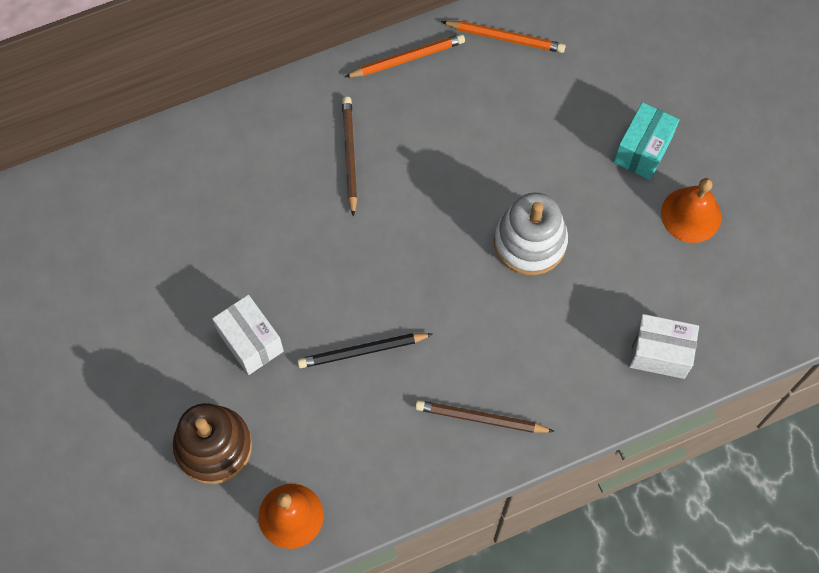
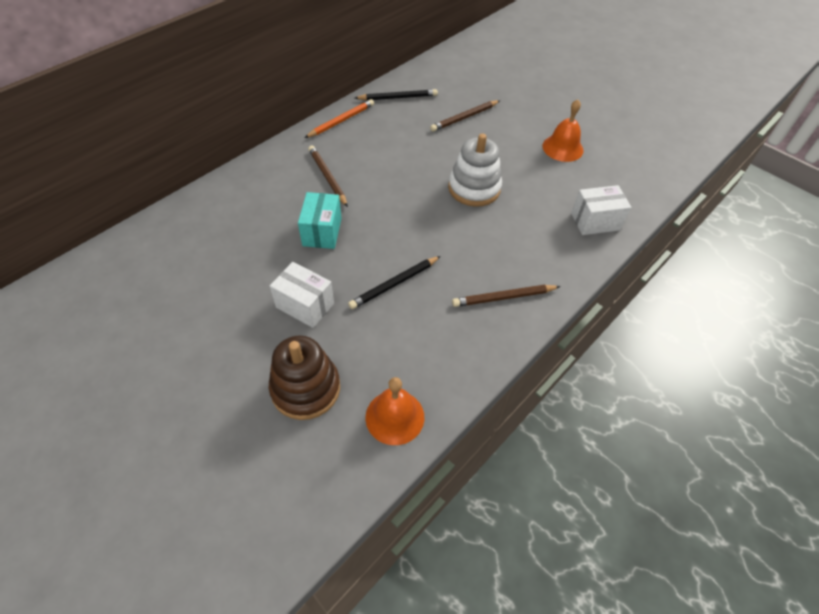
camera: 25 degrees left, 15 degrees down
(505, 38) = (398, 97): orange pencil -> black pencil
(581, 110) = (464, 118): none -> brown pencil
(642, 150) = (513, 126): turquoise box -> turquoise box (322, 232)

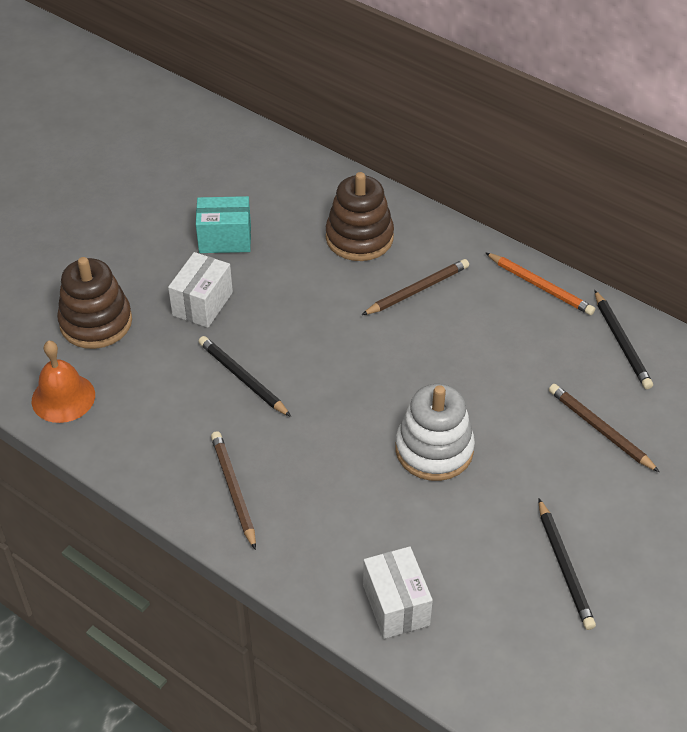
camera: 85 degrees right, 5 degrees down
(261, 201) = (359, 238): none -> brown stacking toy
(322, 232) = (317, 300): turquoise box -> turquoise box (225, 239)
(562, 148) = (564, 567): orange bell -> black pencil

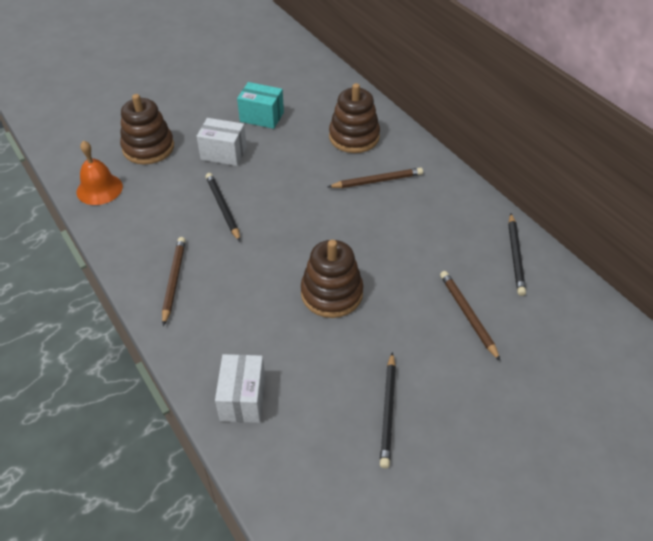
camera: 20 degrees right, 0 degrees up
(202, 304) = (223, 153): white box -> white box turned 60 degrees clockwise
(434, 449) = (331, 293): white stacking toy -> brown stacking toy
(540, 286) = (470, 200): orange pencil -> none

